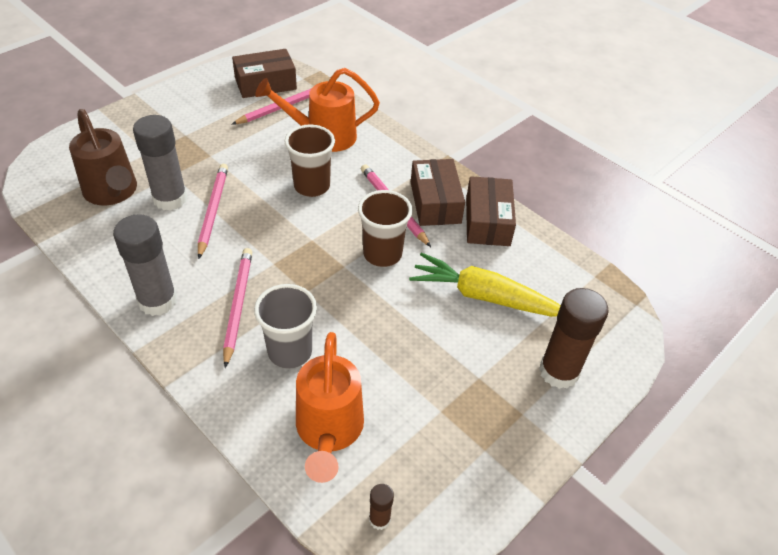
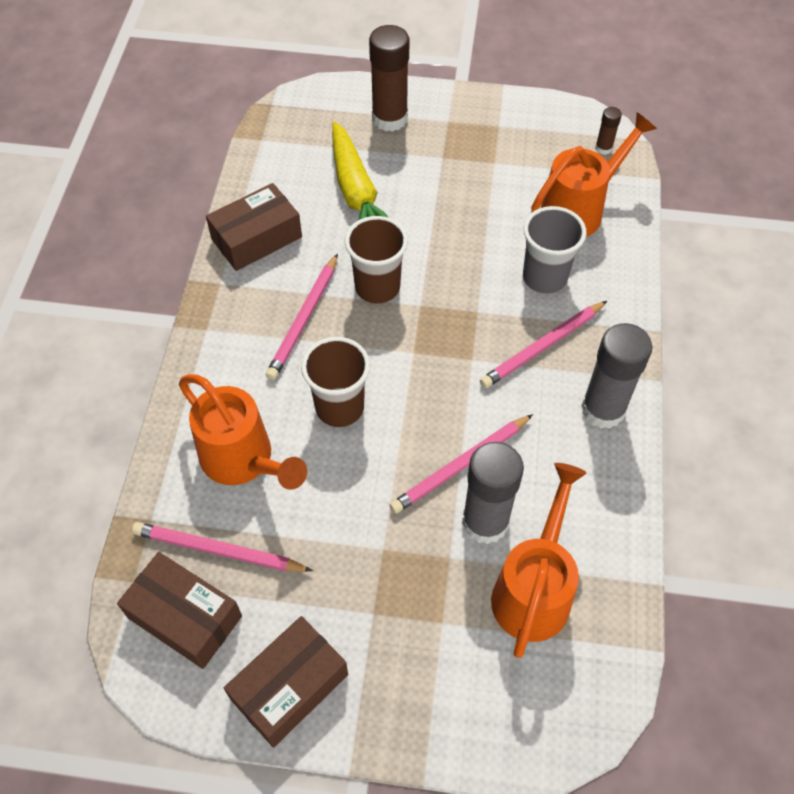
camera: 125 degrees left, 10 degrees up
(112, 192) = (534, 590): brown watering can -> orange watering can
(435, 202) = (266, 291): brown box -> brown box (289, 687)

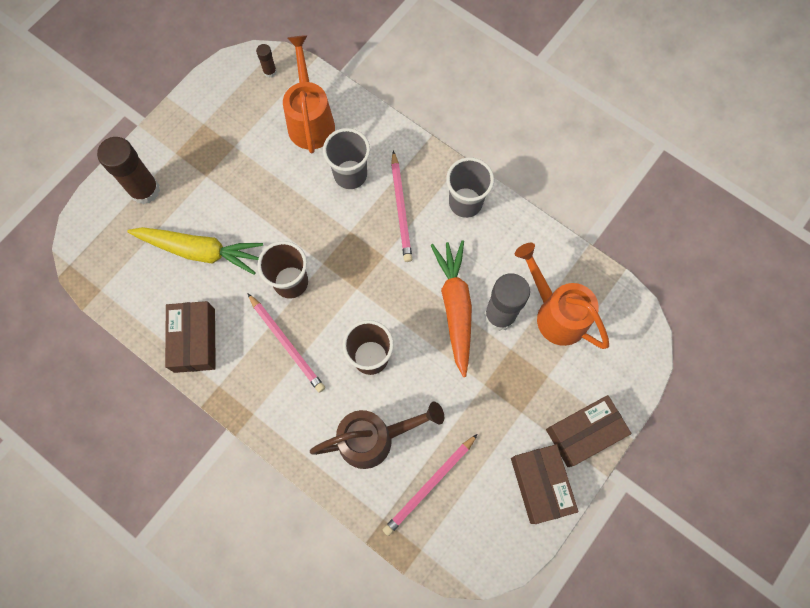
camera: 60 degrees left, 15 degrees up
(185, 617) = (463, 527): brown box -> brown box (584, 433)
(243, 460) = (374, 438): orange watering can -> brown watering can
(461, 466) = (455, 307): pink pencil -> orange carrot
(603, 409) = (465, 203): grey glue stick -> grey cup

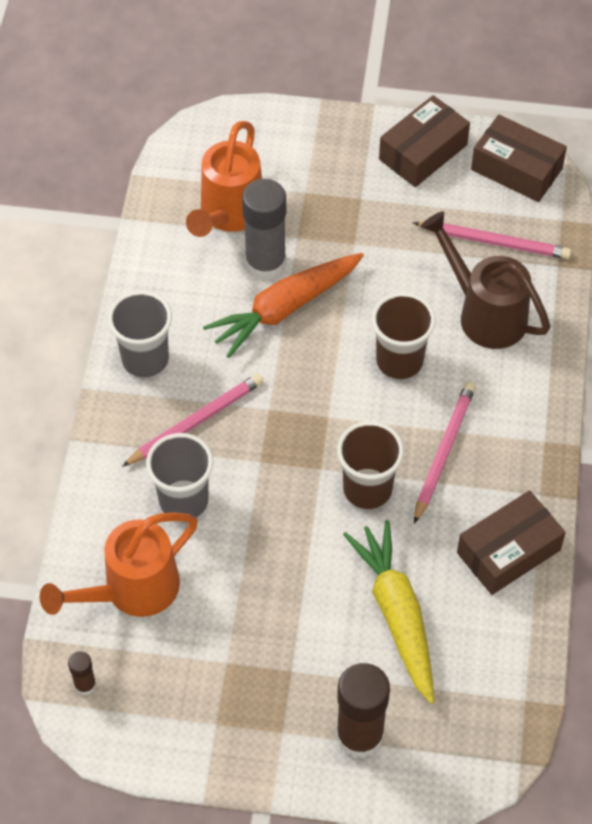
camera: 120 degrees left, 15 degrees down
(584, 433) = (344, 139): brown box -> brown box (516, 169)

